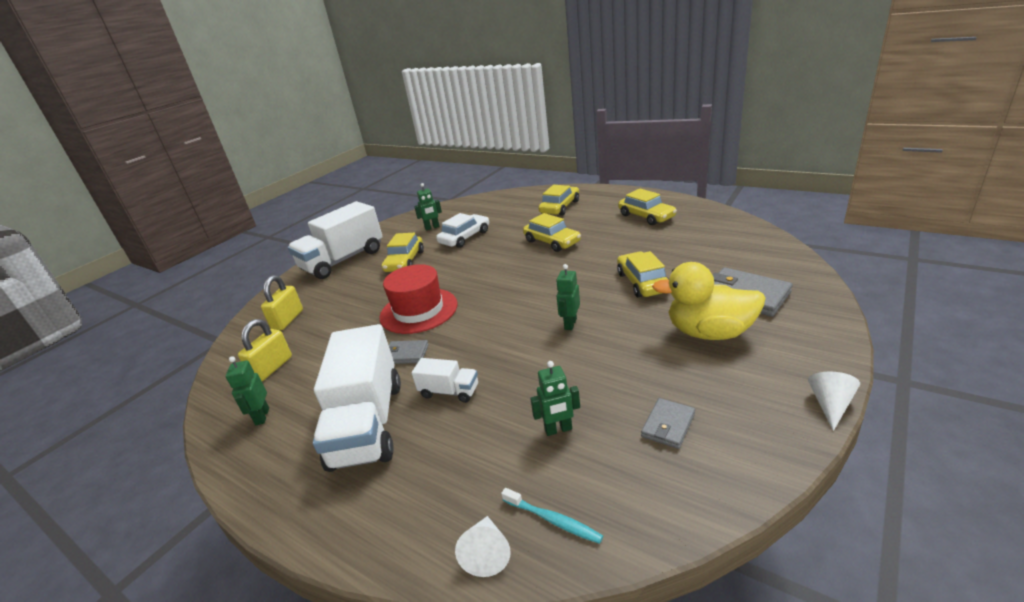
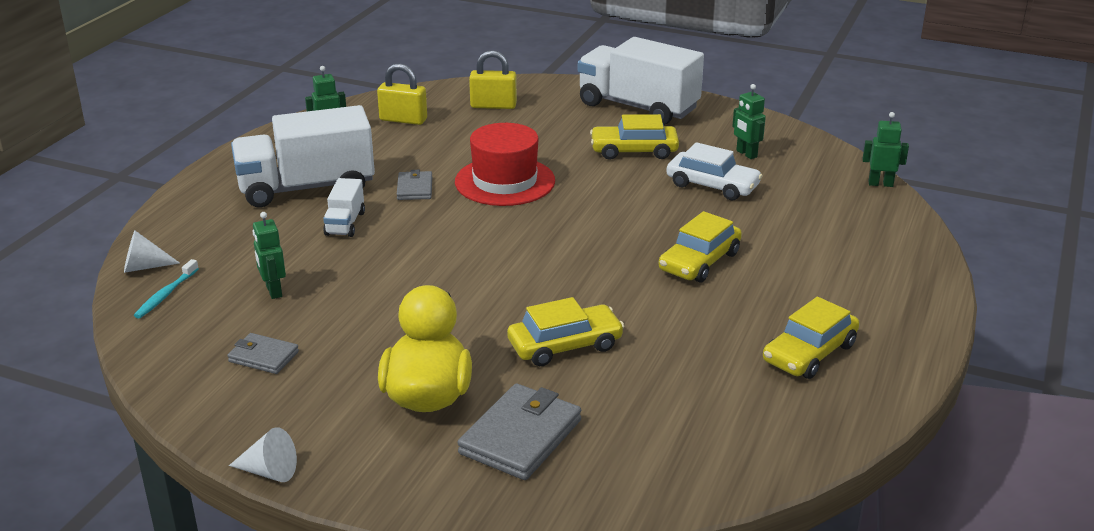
camera: 75 degrees right, 0 degrees up
(560, 207) = (841, 261): yellow car -> none
(570, 324) = (462, 289): green robot -> green robot (880, 184)

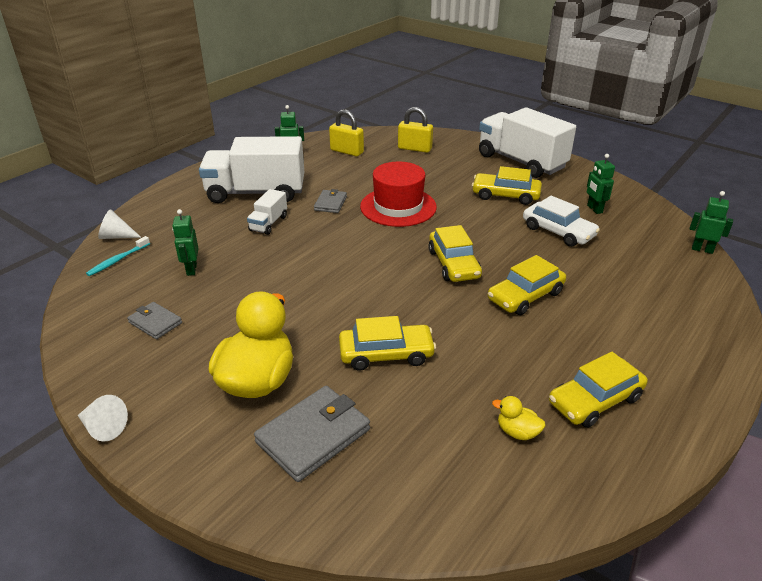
camera: 15 degrees right, 5 degrees up
(602, 239) = (453, 264): none -> yellow car
(739, 395) = (517, 432): none -> yellow duck

